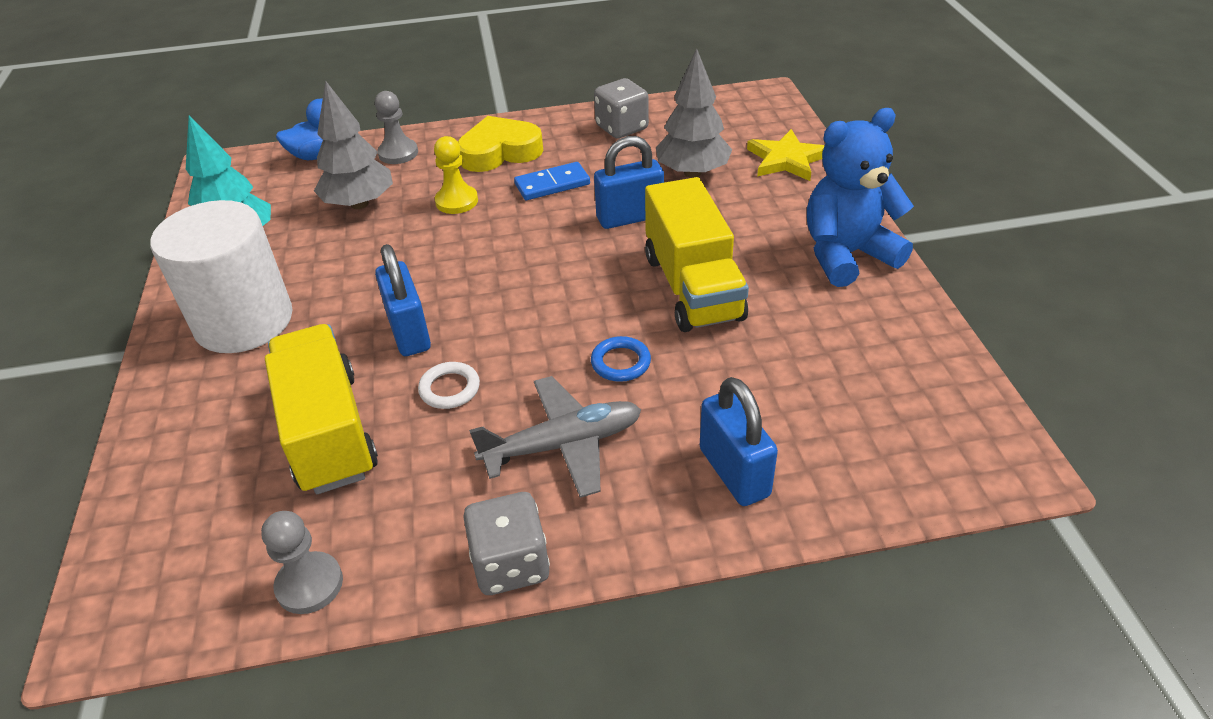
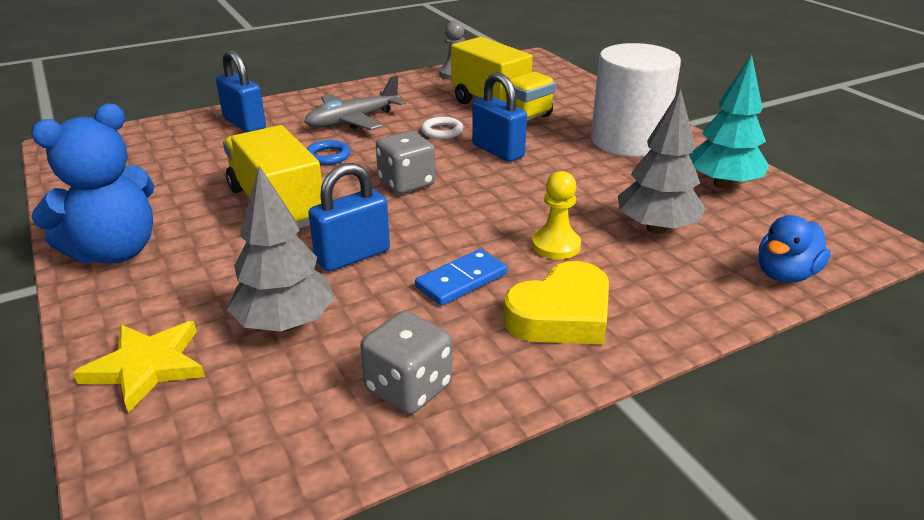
camera: 160 degrees right, 10 degrees down
(398, 153) = (691, 292): grey pawn -> none
(510, 564) = (361, 88): grey dice -> grey dice (406, 183)

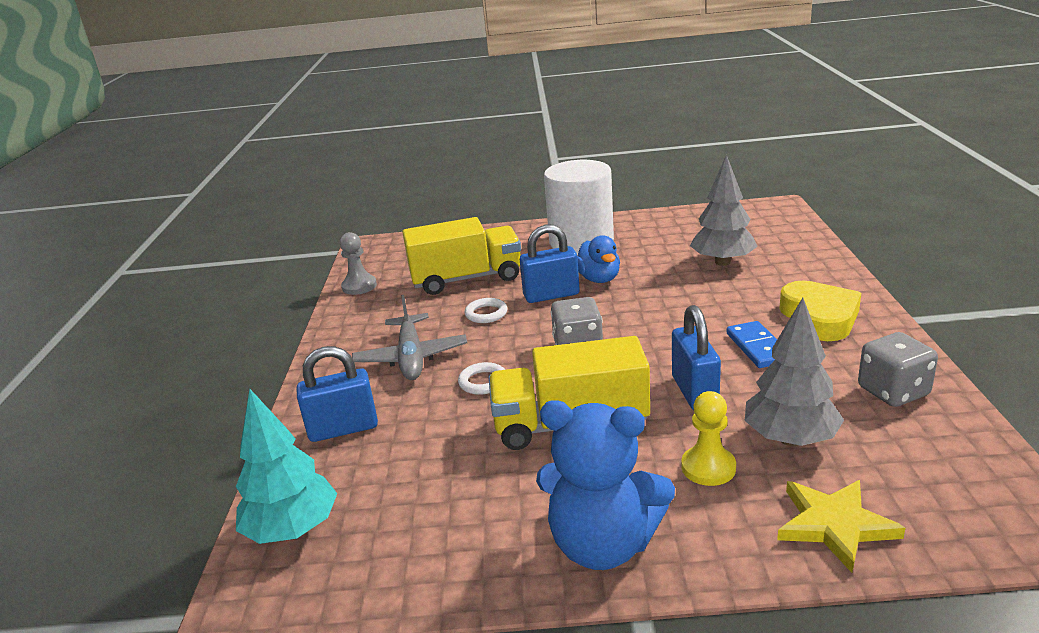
camera: 60 degrees left, 5 degrees down
(115, 252) = (603, 544): blue teddy bear -> blue teddy bear turned 120 degrees clockwise
(328, 156) = (483, 382): blue ring -> white ring
(556, 245) = (726, 301): yellow pawn -> yellow pawn (708, 467)
(722, 184) = (675, 227): turquoise tree -> turquoise tree (293, 529)
(785, 274) = (800, 238): blue duck -> blue duck (599, 279)

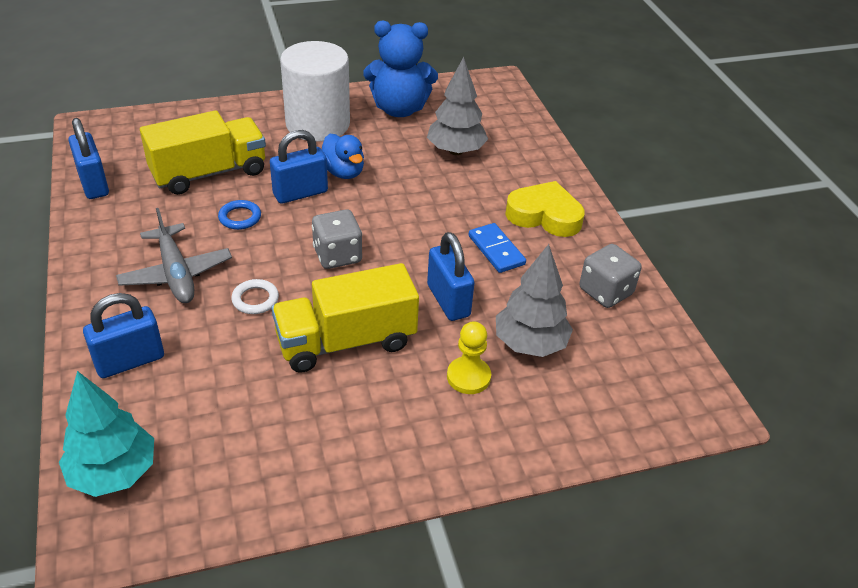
camera: 20 degrees left, 15 degrees up
(359, 286) = (93, 184): grey pawn -> blue padlock
(486, 314) = (240, 217): white ring -> blue ring
(603, 544) = (394, 457): blue teddy bear -> blue teddy bear (399, 109)
(819, 317) = (544, 215): yellow heart -> yellow heart turned 45 degrees counterclockwise
(834, 525) = (568, 421): yellow star -> none

